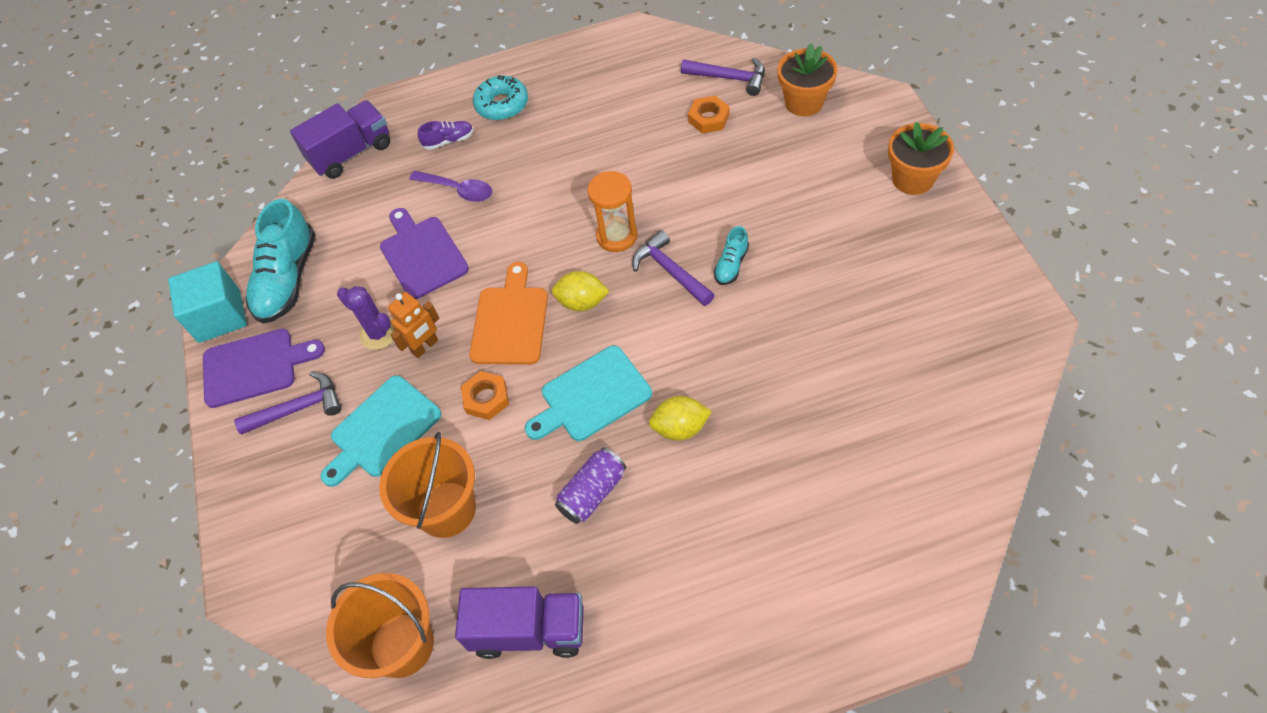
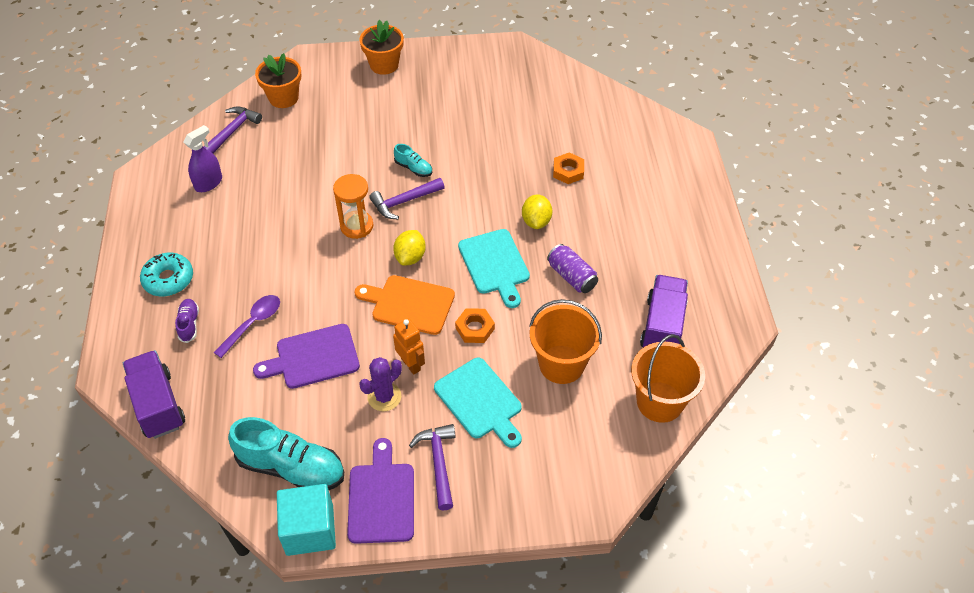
camera: 85 degrees left, 5 degrees down
(642, 87) = (208, 183): none -> purple spray bottle
(708, 118) = (267, 151): orange nut -> orange nut (568, 171)

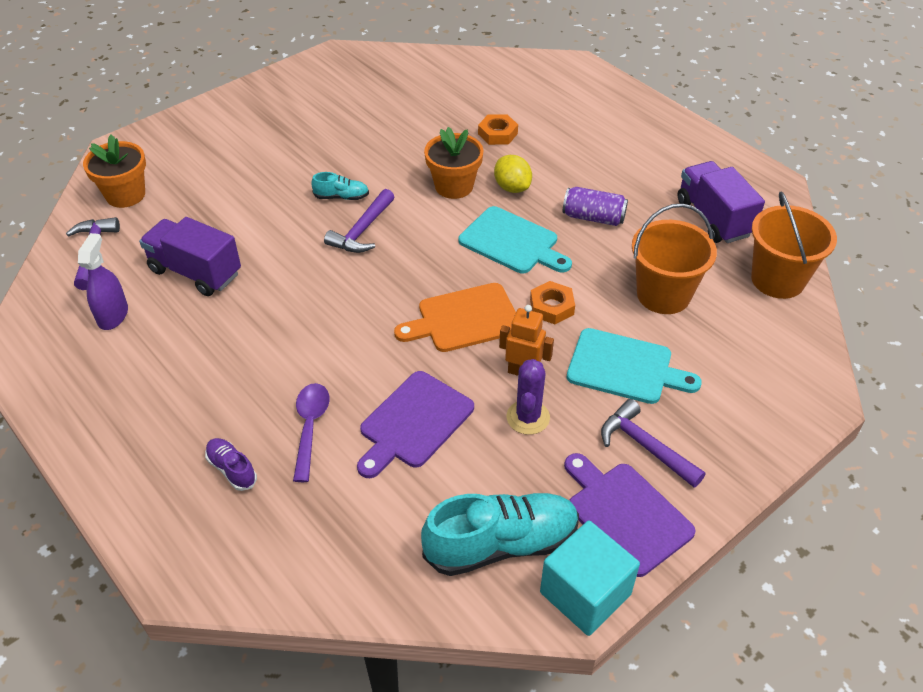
camera: 35 degrees left, 5 degrees down
(158, 405) = (277, 576): purple truck -> purple truck (195, 272)
(168, 279) = (158, 437): turquoise donut -> none
(356, 226) = (334, 276): orange hourglass -> none
(384, 65) = (214, 120): orange flower pot -> orange flower pot (454, 186)
(410, 257) = (421, 276): yellow lemon -> none

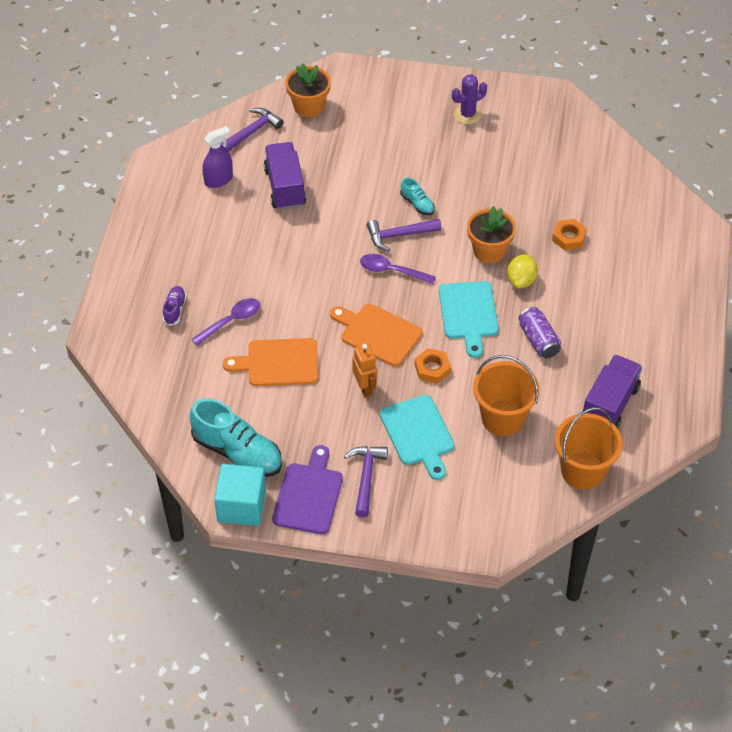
camera: 50 degrees right, 5 degrees up
(398, 261) = (391, 271): none -> purple spoon
(413, 423) = (278, 363): purple cutting board -> orange cutting board
(528, 417) = (333, 411): purple cactus -> purple cactus (467, 115)

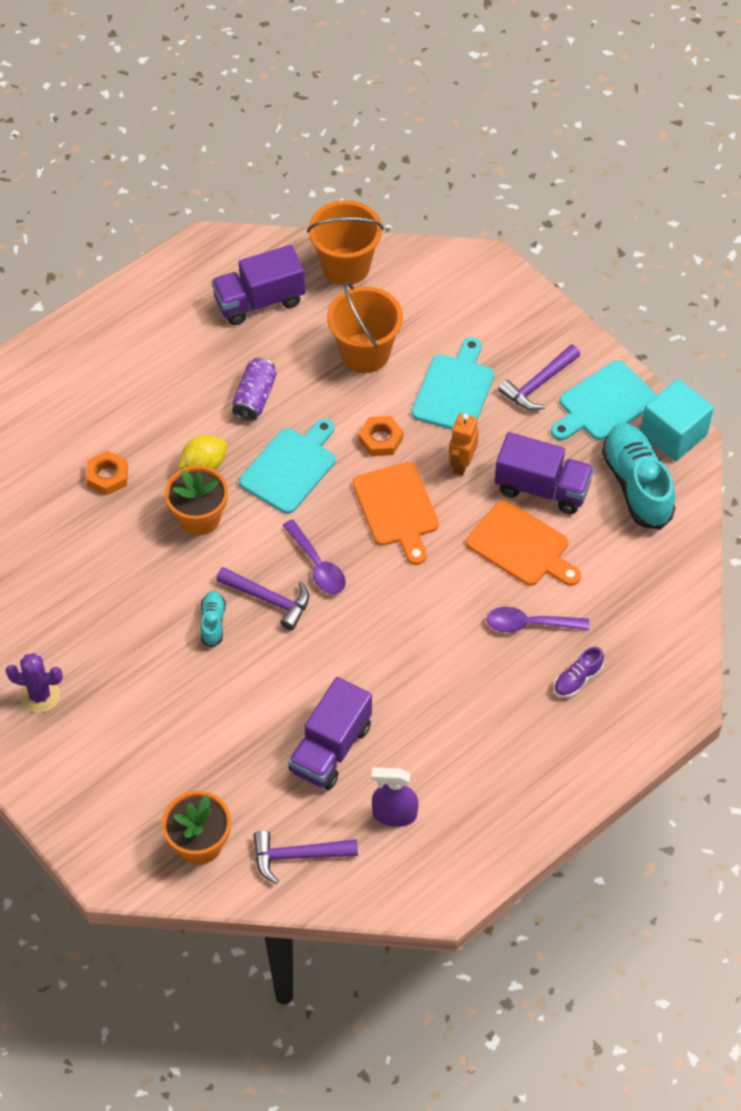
camera: 140 degrees left, 5 degrees up
(298, 408) = (542, 488): none -> purple truck
(308, 495) = (604, 403): purple cutting board -> turquoise cutting board

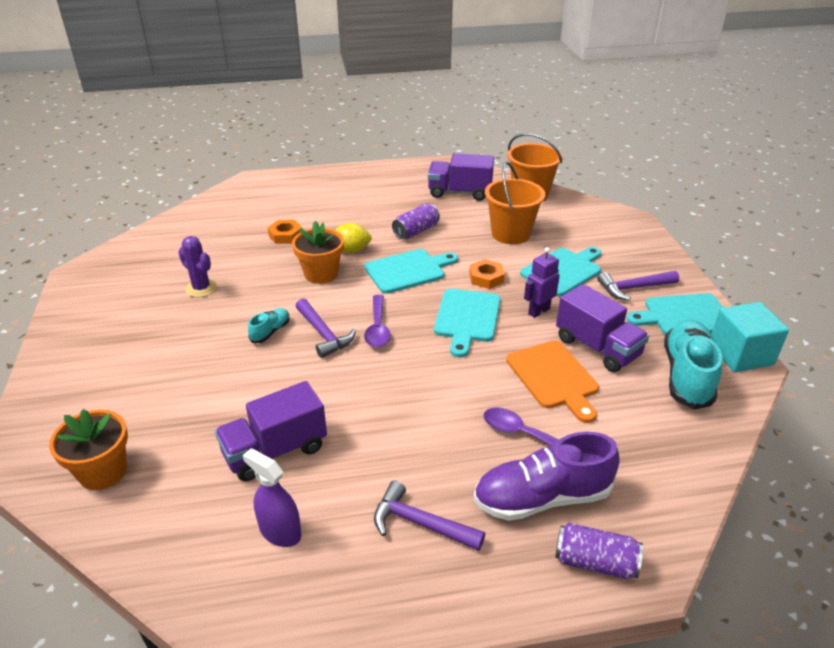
camera: 30 degrees right, 20 degrees down
(40, 695) = (113, 325): purple cactus -> purple cactus (201, 288)
(297, 856) = (165, 523): purple hammer -> purple hammer (420, 523)
(397, 509) = (467, 318): orange cutting board -> turquoise cutting board
(461, 464) = (538, 311): orange robot -> purple robot
(577, 679) = (542, 498): purple shoe -> purple shoe, size x2.09
(643, 715) = (595, 562): none -> purple can

